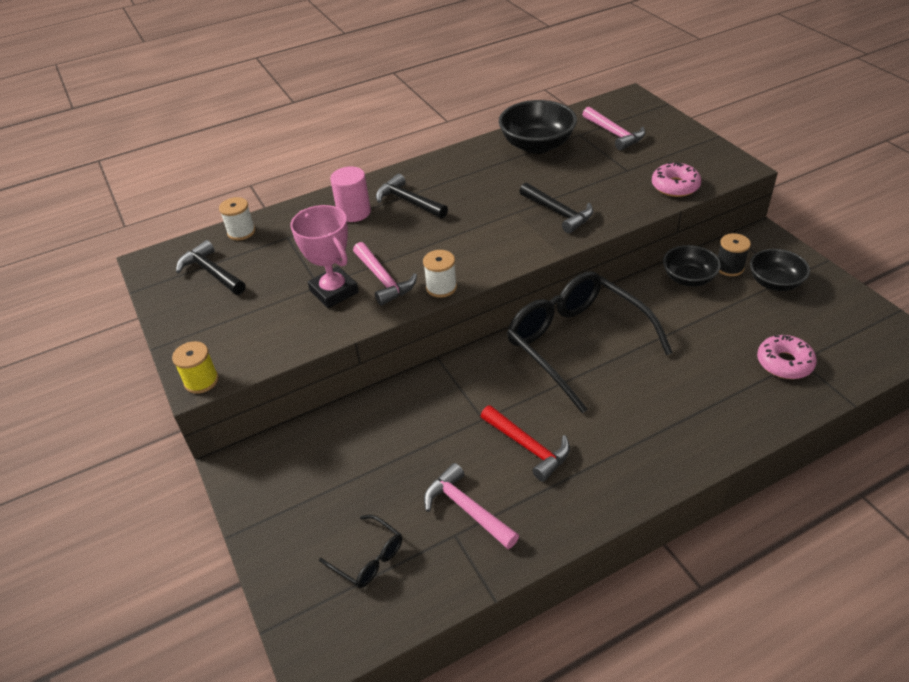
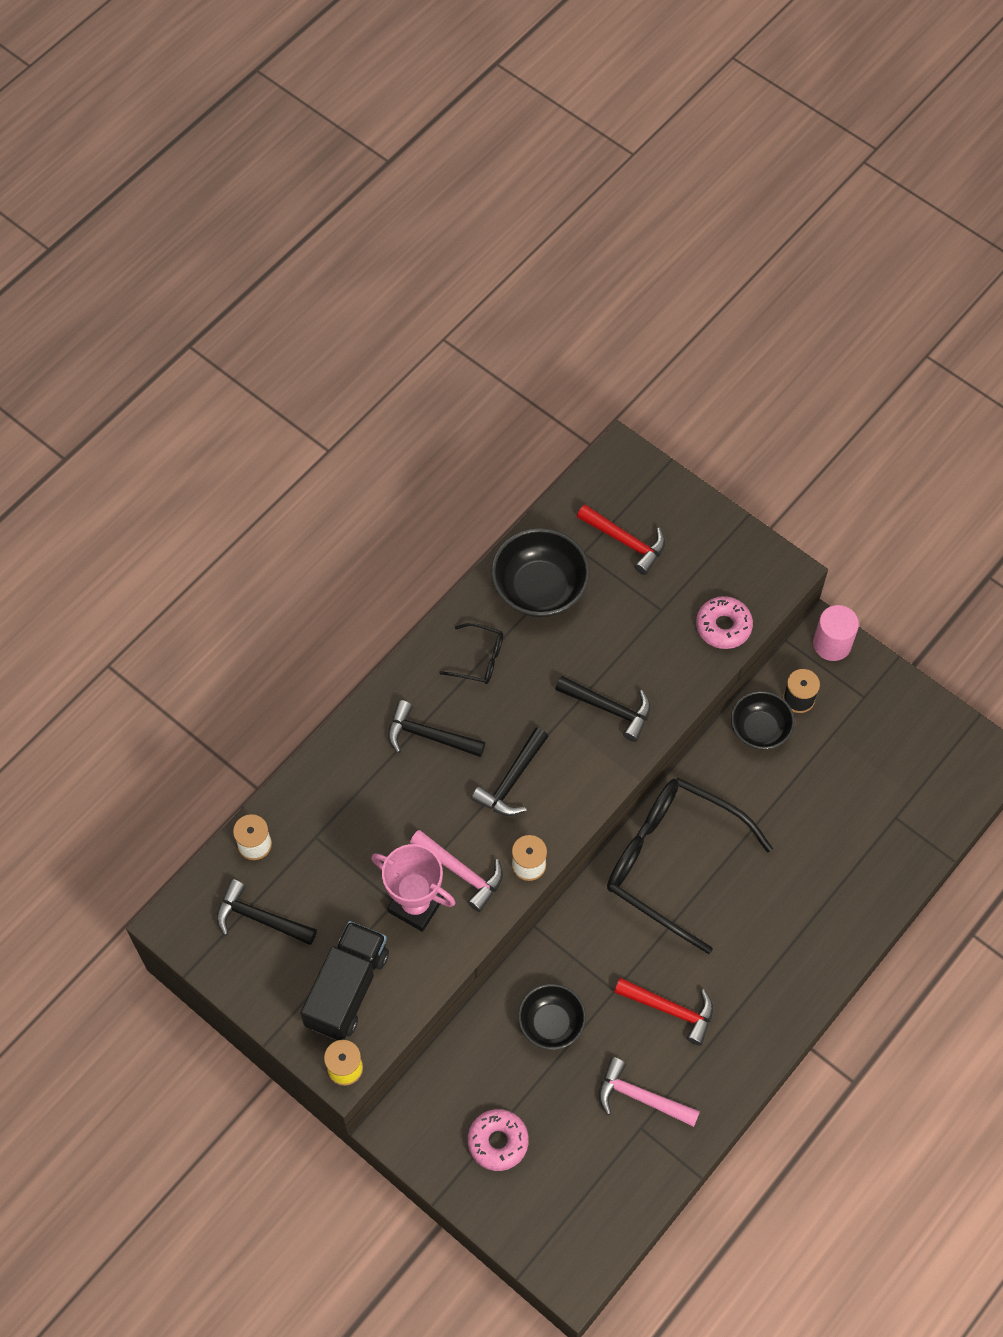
camera: 25 degrees left, 20 degrees up
(243, 329) = (347, 989): none -> black truck
(354, 212) = (373, 773): pink cylinder -> pink cylinder (832, 644)
(368, 558) = (575, 1178): black glasses -> black glasses (479, 659)
(457, 236) = (512, 780): none -> black hammer
(614, 134) = (625, 541): pink hammer -> red hammer
(774, 283) = (850, 710): black bowl -> black bowl (551, 1023)
(784, 363) = (881, 825): pink donut -> pink donut (498, 1142)

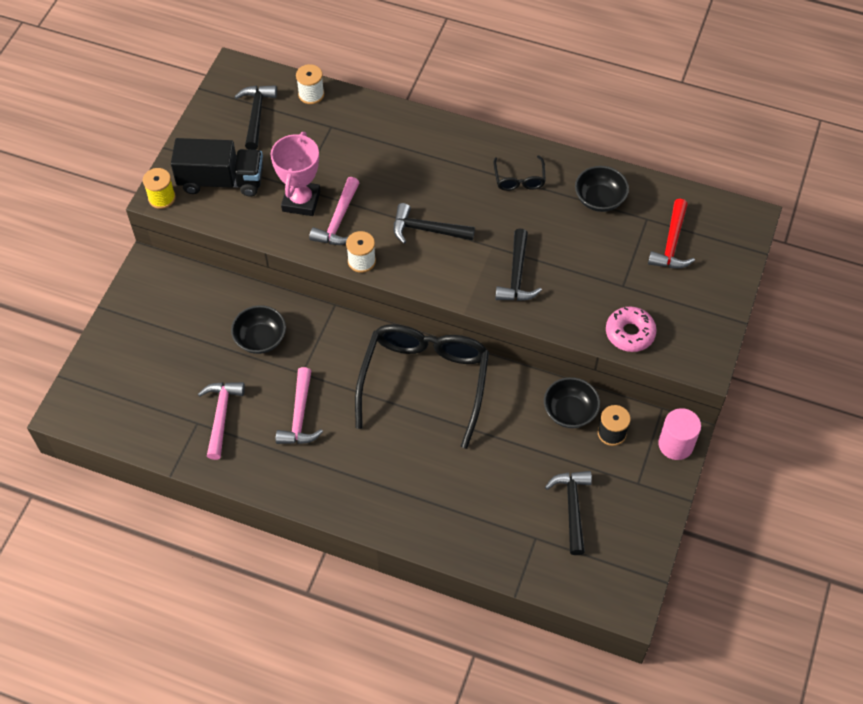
camera: 70 degrees right, 5 degrees down
(429, 736) = (440, 168): black hammer -> black hammer (572, 508)
(498, 1142) = (157, 332): pink donut -> none
(539, 588) = (599, 199): black bowl -> black bowl, size x0.65
(670, 1010) = (300, 416): red hammer -> pink hammer

